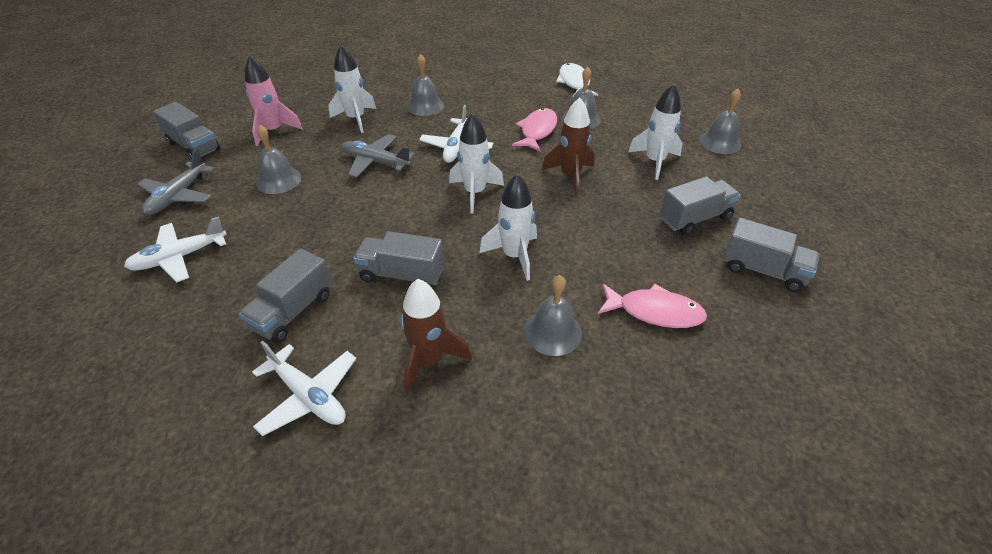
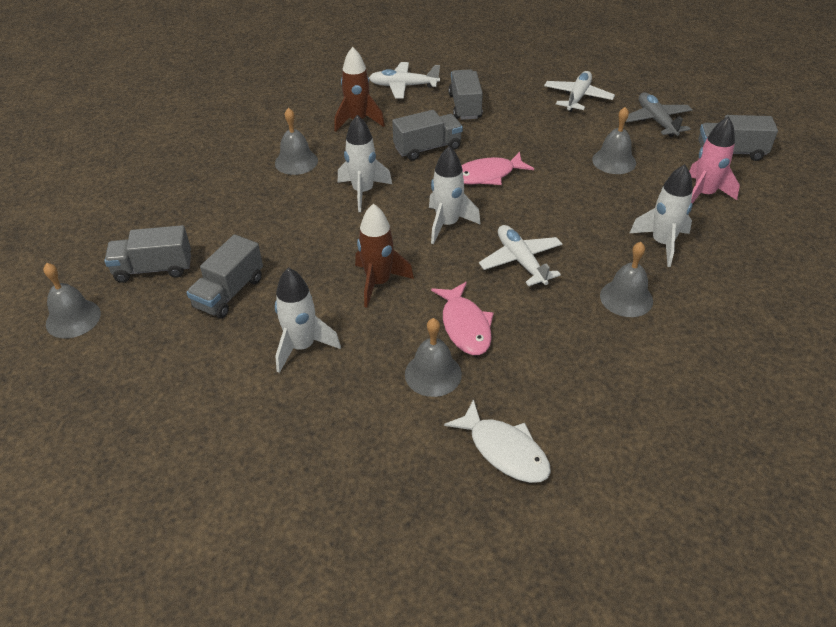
camera: 145 degrees right, 0 degrees up
(375, 162) = (569, 211): grey plane -> none
(655, 312) = (233, 201): pink fish -> pink fish (487, 175)
(720, 142) = (234, 424): grey bell -> grey bell (73, 318)

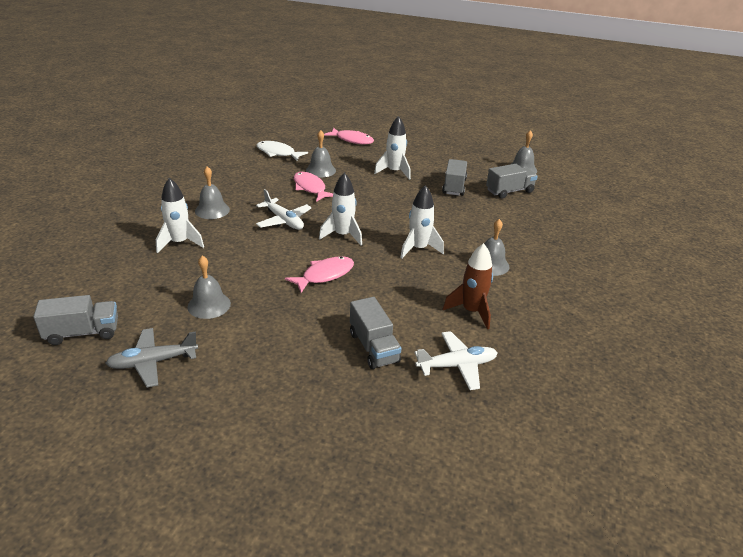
camera: 160 degrees right, 10 degrees down
(326, 479) = (352, 140): none -> pink fish
(378, 283) = (371, 200): brown rocket -> none
(427, 148) = (388, 292): grey truck -> none
(577, 97) = (245, 384): white plane -> none
(656, 121) = (153, 362): grey plane -> grey plane turned 105 degrees clockwise
(703, 194) = (131, 284): pink rocket -> none

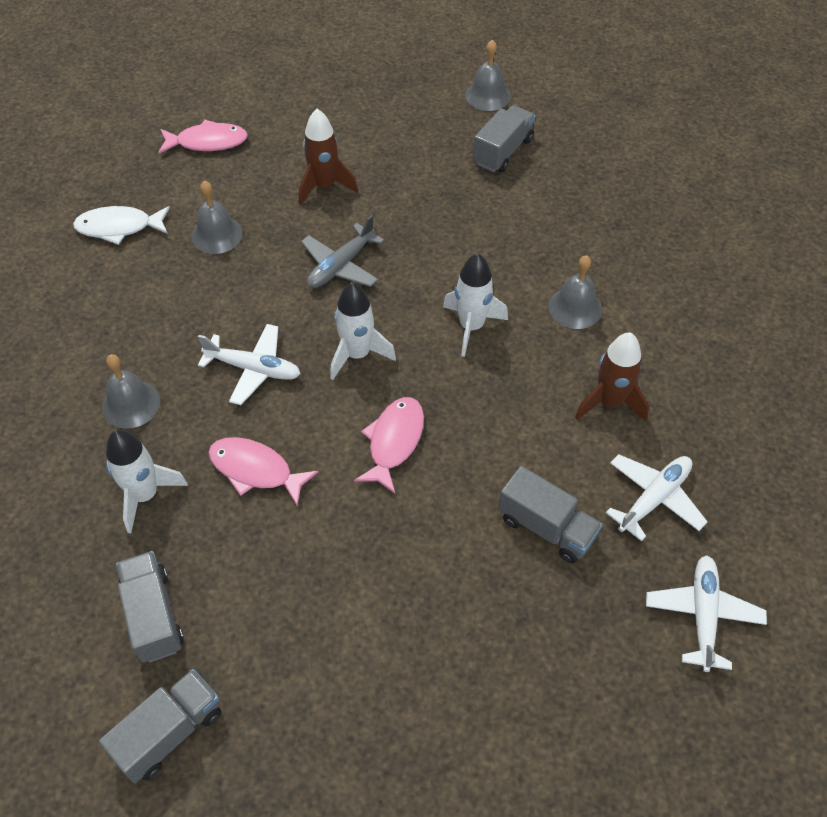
camera: 30 degrees left, 20 degrees up
(153, 362) = (309, 718): grey plane -> grey plane (340, 266)
(209, 305) = (292, 582): grey bell -> none
(310, 188) = (234, 281): pink fish -> pink fish (255, 470)
(394, 172) = (324, 186): white rocket -> brown rocket
(434, 436) = (702, 615): none -> white plane
(454, 186) = (427, 177): grey truck -> grey truck (153, 615)

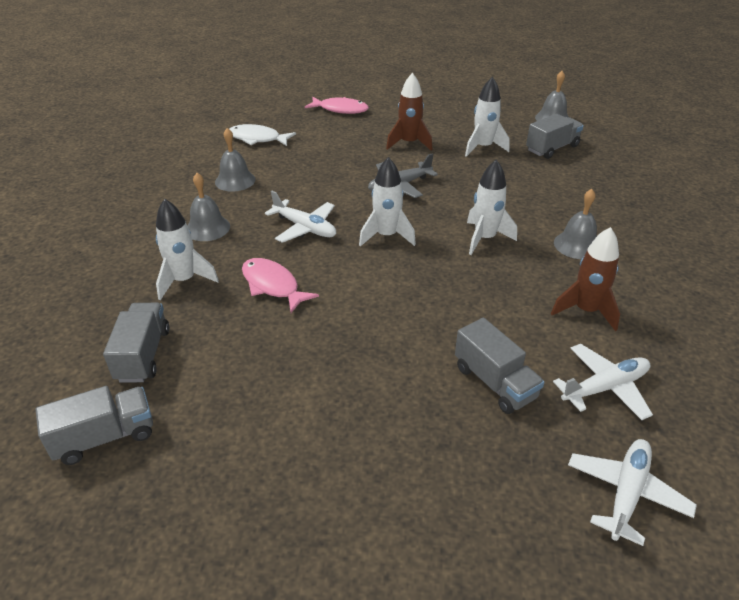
camera: 20 degrees right, 15 degrees down
(217, 235) = (320, 154): grey bell -> grey bell (235, 180)
(394, 441) = (389, 293): pink fish -> none
(419, 171) = (483, 147): none -> white rocket

